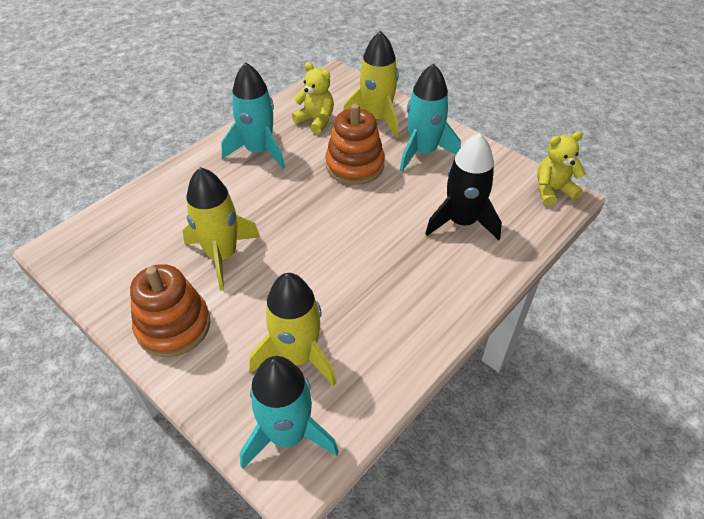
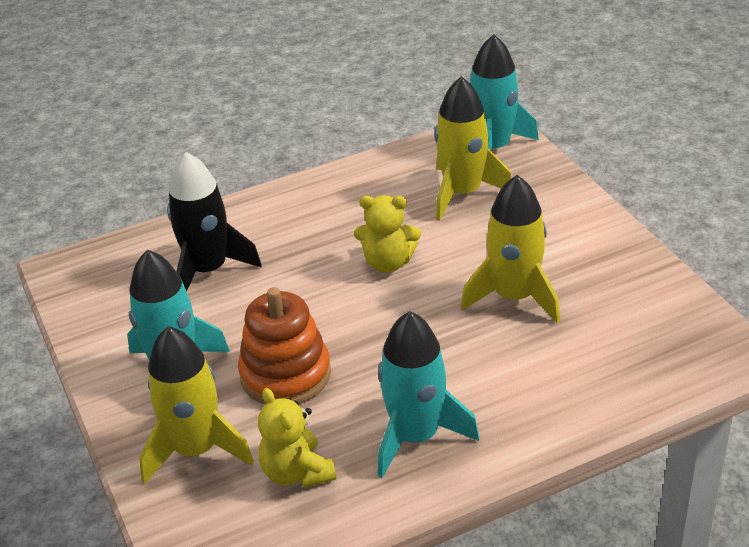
camera: 155 degrees left, 10 degrees down
(173, 326) = (584, 240): orange stacking toy -> none
(553, 190) = (67, 279): yellow teddy bear -> yellow teddy bear (388, 263)

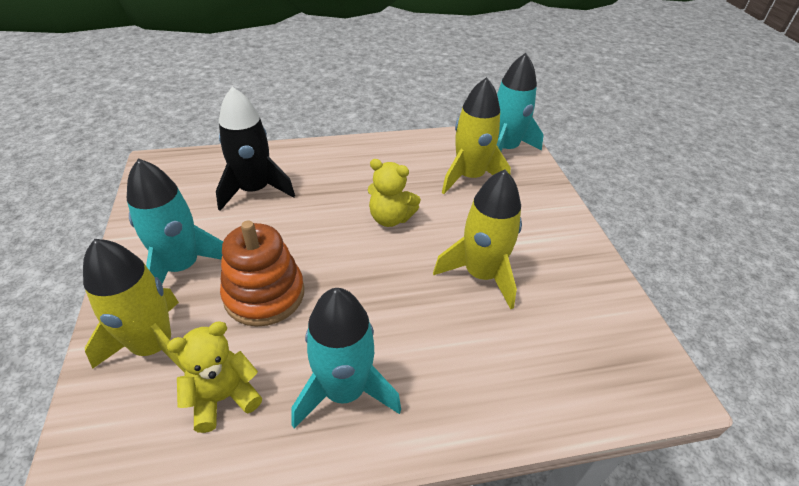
camera: 10 degrees right, 5 degrees up
(297, 472) = (223, 397): yellow teddy bear -> yellow teddy bear turned 75 degrees clockwise

